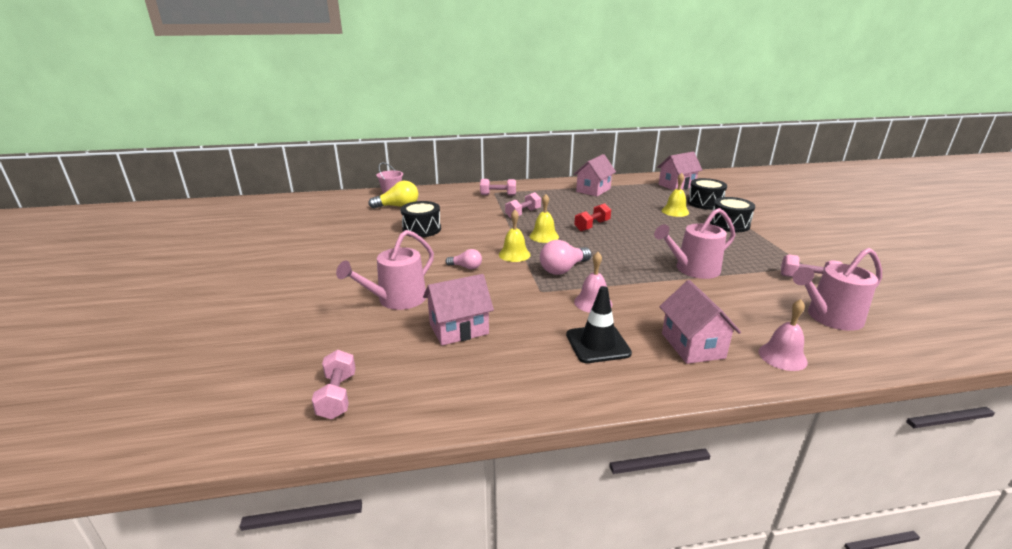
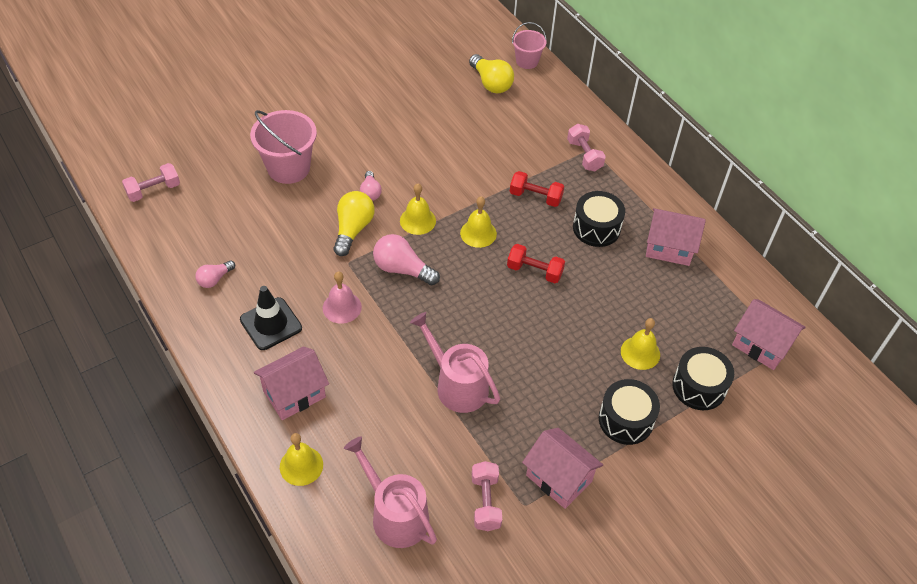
camera: 65 degrees right, 25 degrees up
(397, 300) = (288, 168): pink watering can -> pink bucket
(422, 229) = (440, 126): black drum -> black drum (596, 228)
(459, 329) = (259, 225): pink house -> pink house (559, 478)
(503, 282) = (353, 229): none -> yellow light bulb
(517, 370) = (215, 279): none -> pink light bulb
(523, 214) = (535, 197): pink dumbbell -> red dumbbell
(782, 356) = (301, 465): pink bell -> yellow bell

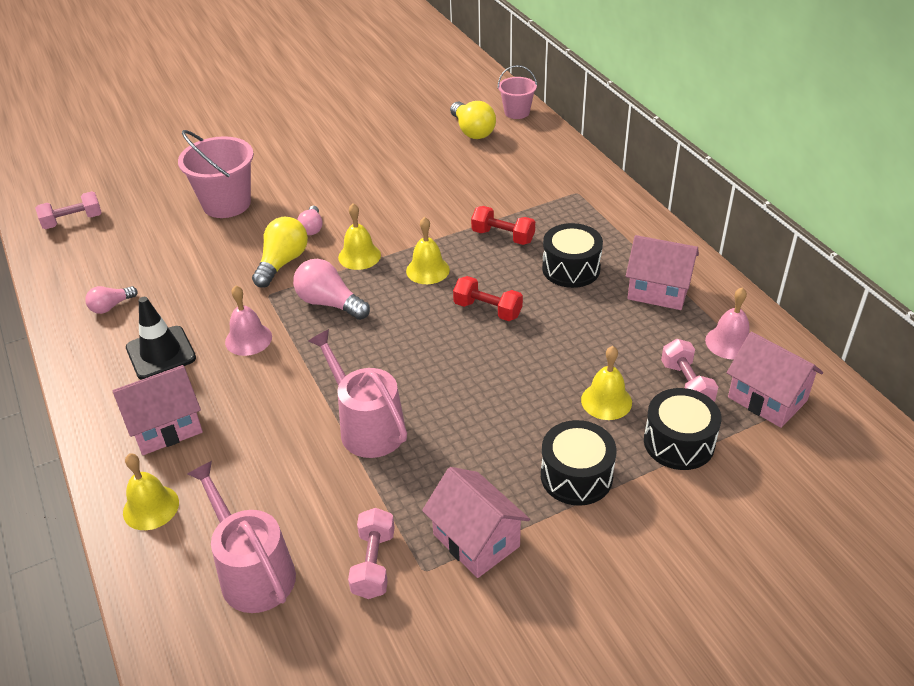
camera: 10 degrees right, 10 degrees down
(584, 155) = (568, 198): pink dumbbell -> pink dumbbell (686, 385)
(729, 295) = (729, 342): none -> pink bell

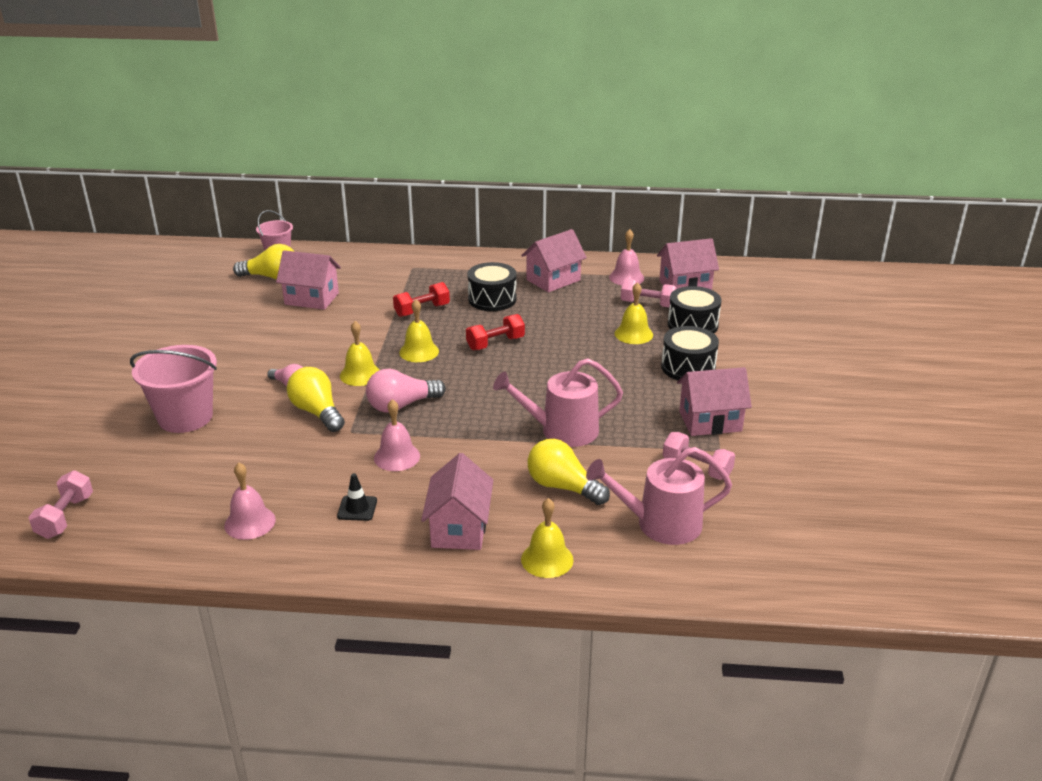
camera: 60 degrees left, 10 degrees down
(111, 306) = (250, 522): pink light bulb -> pink bell
(161, 353) = (357, 508): black traffic cone -> black traffic cone, size x0.57
(271, 469) = (563, 487): none -> yellow light bulb
(458, 168) = (311, 299): none -> pink house

